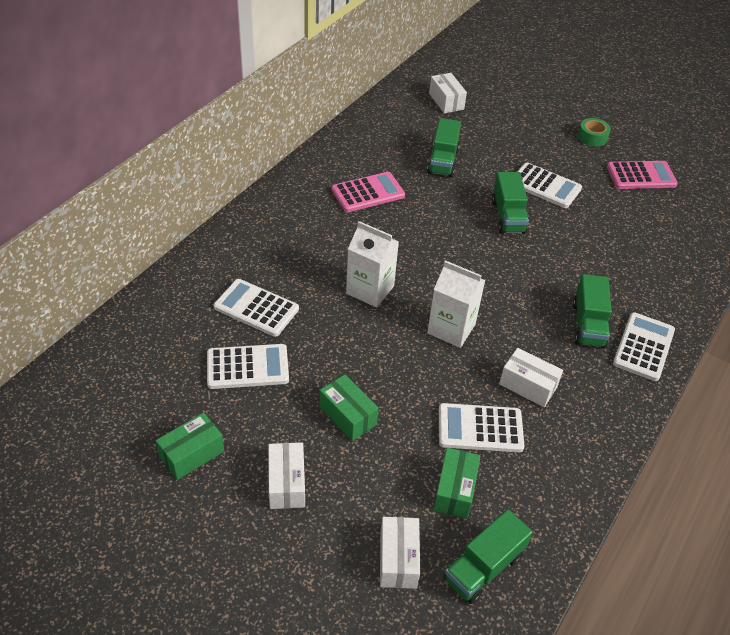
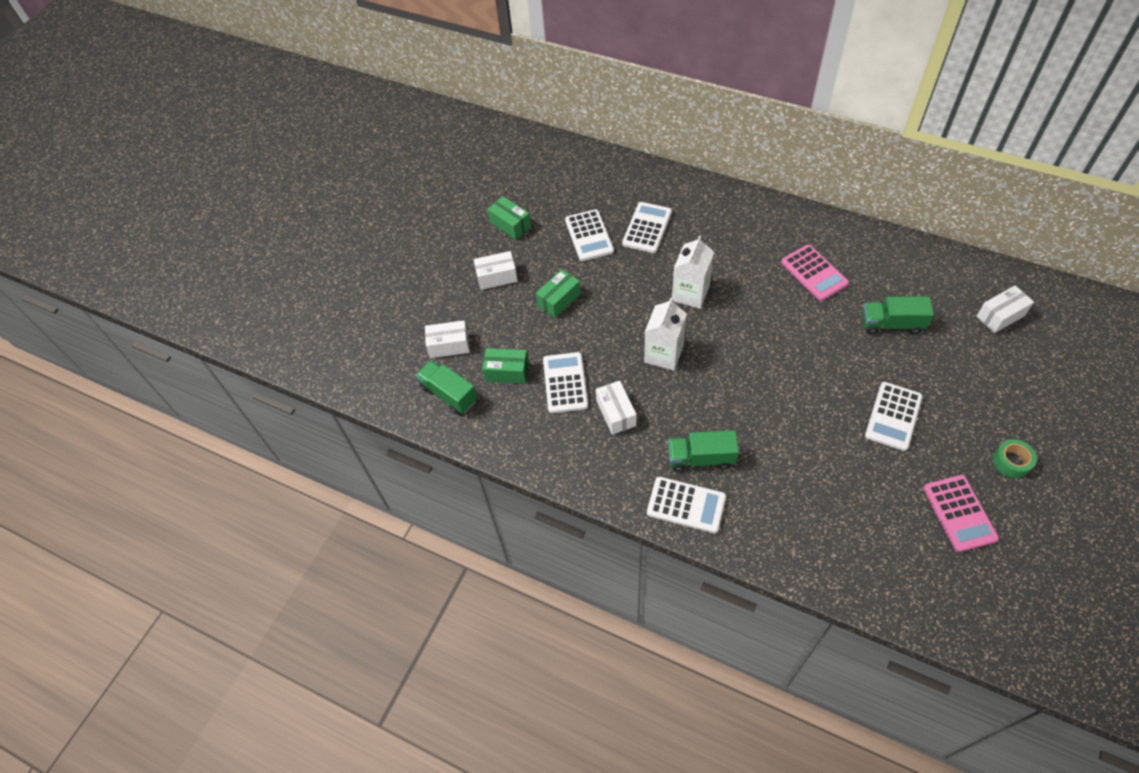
camera: 90 degrees right, 10 degrees up
(508, 216) = (828, 386): green truck -> none
(528, 385) = (616, 413): white box -> white box turned 45 degrees counterclockwise

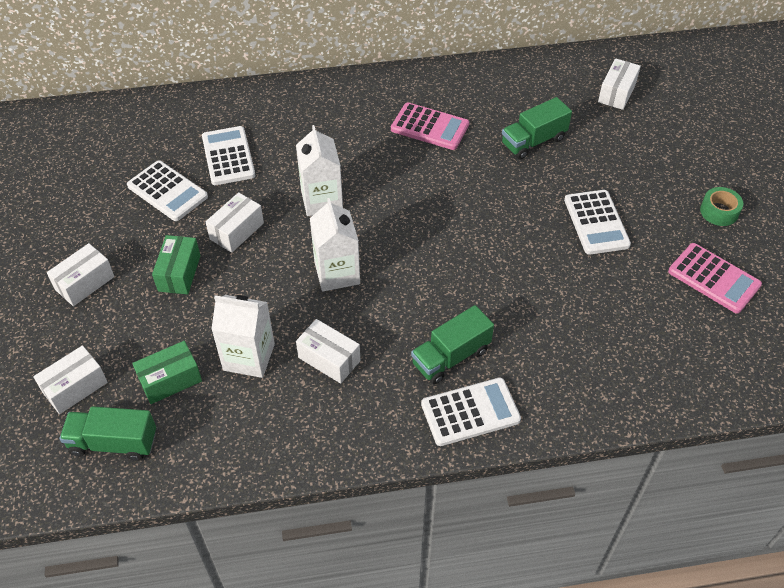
camera: 40 degrees left, 5 degrees down
(510, 225) = (62, 220): green box -> none
(565, 383) = (249, 357): white calculator -> white carton
(616, 288) = (237, 231): none -> white box

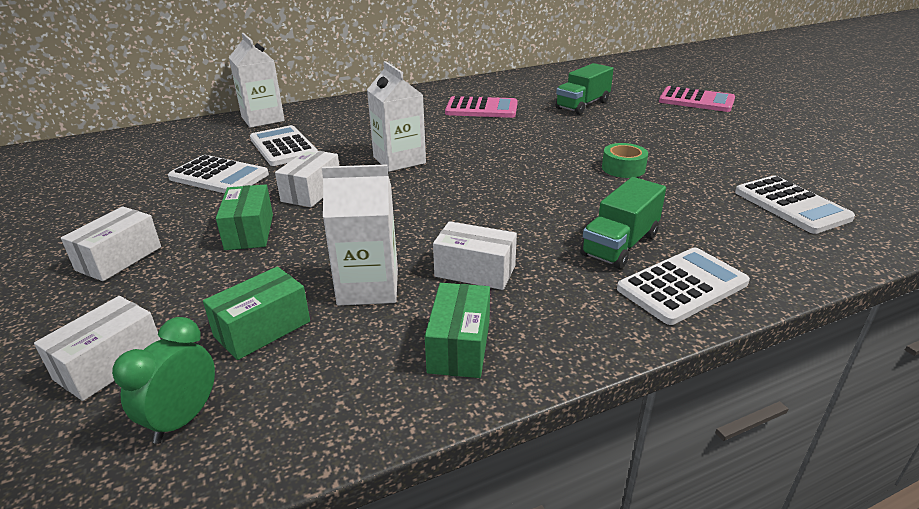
camera: 15 degrees left, 20 degrees down
(113, 443) = (183, 419): green truck -> green clock
(290, 428) = (459, 346): none -> green box
(337, 273) = (444, 204): white carton -> white carton (263, 119)
(596, 222) = (682, 138): white calculator -> white calculator (791, 205)
(617, 93) = (630, 77): white box -> none
(714, 278) = (823, 154): pink calculator -> pink calculator (696, 100)
(719, 211) = (781, 119): green tape -> green tape (623, 168)

